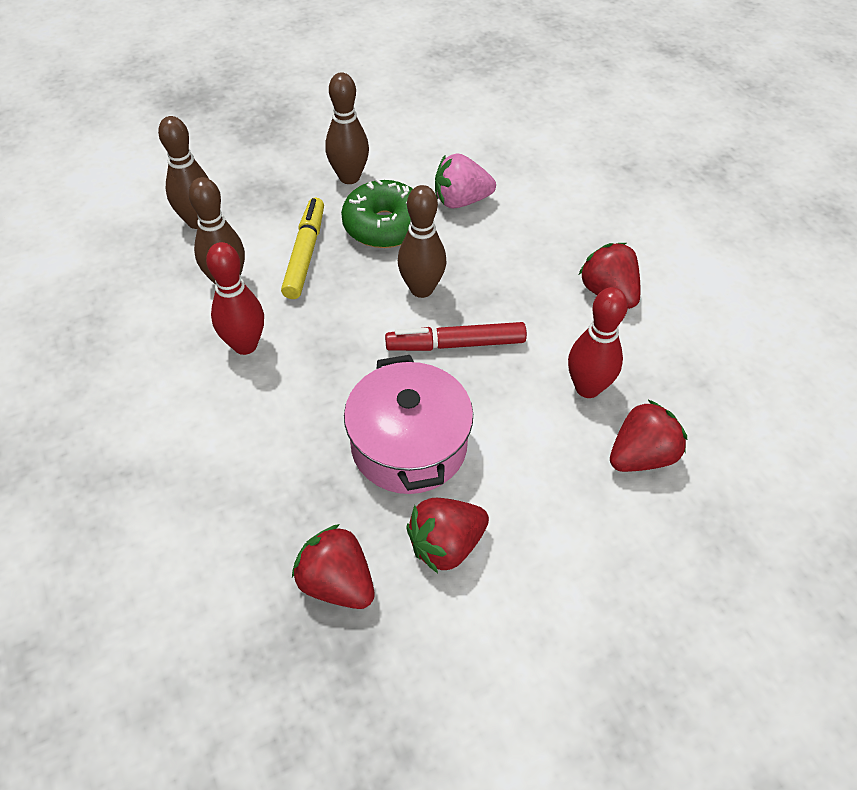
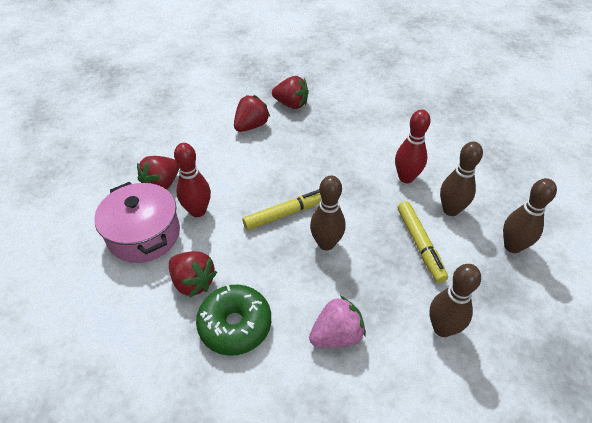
camera: 160 degrees right, 5 degrees down
(384, 226) = (382, 287): green donut -> green donut (235, 325)
(409, 445) = (287, 156): pink pot -> pink pot (144, 235)
(455, 344) = (286, 213): red marker -> yellow marker

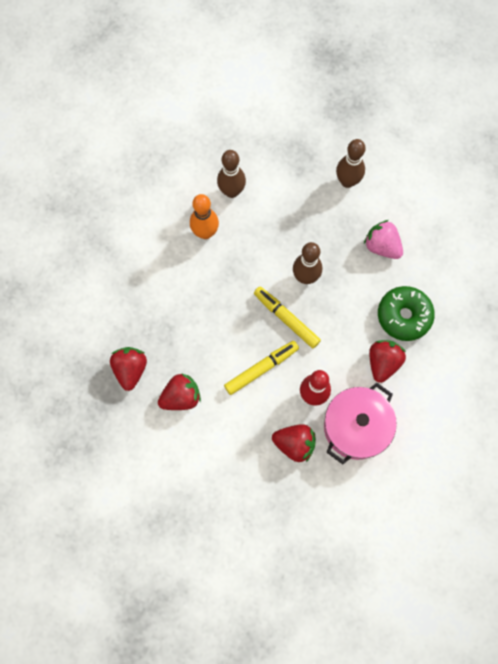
camera: 110 degrees left, 25 degrees up
(251, 126) = (181, 397): red strawberry -> red strawberry turned 135 degrees clockwise
(406, 178) = (205, 232): red bowling pin -> orange bowling pin
(420, 245) = (279, 208): yellow marker -> yellow marker (261, 369)
(512, 246) = (254, 144): brown bowling pin -> none

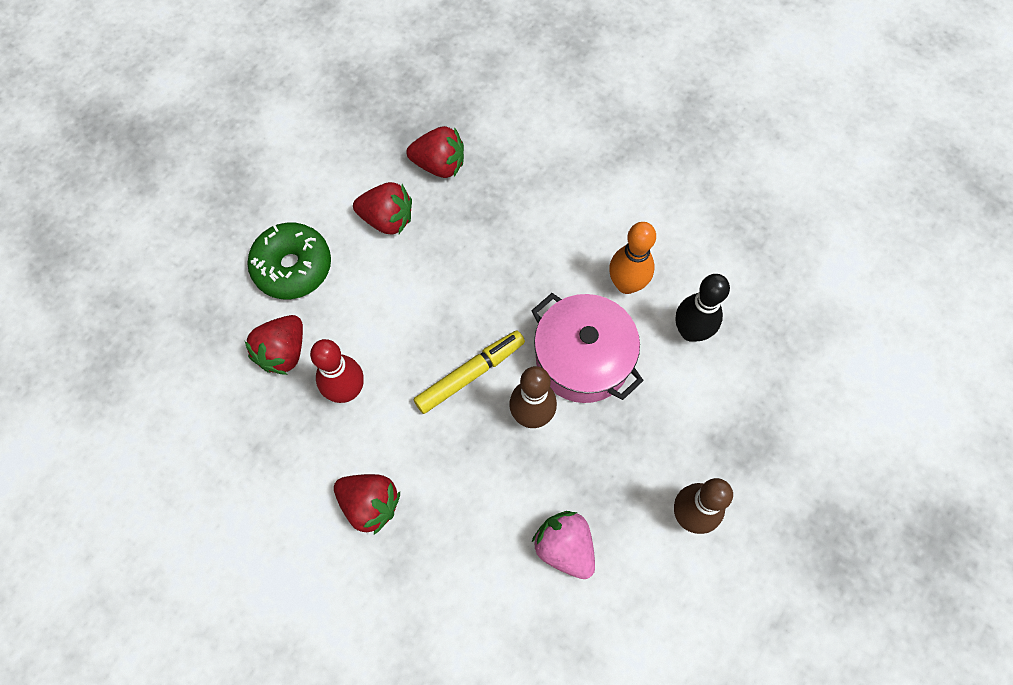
camera: 100 degrees right, 5 degrees down
(181, 397) = (387, 219): red strawberry -> red strawberry turned 60 degrees counterclockwise
(231, 191) = (690, 331): brown bowling pin -> black bowling pin
(261, 369) = (402, 327): yellow marker -> none
(356, 427) = (283, 442): pink pot -> pink pot (583, 359)
(382, 246) = (564, 547): pink strawberry -> pink strawberry turned 90 degrees counterclockwise
(404, 316) = (438, 556): green donut -> green donut (293, 267)

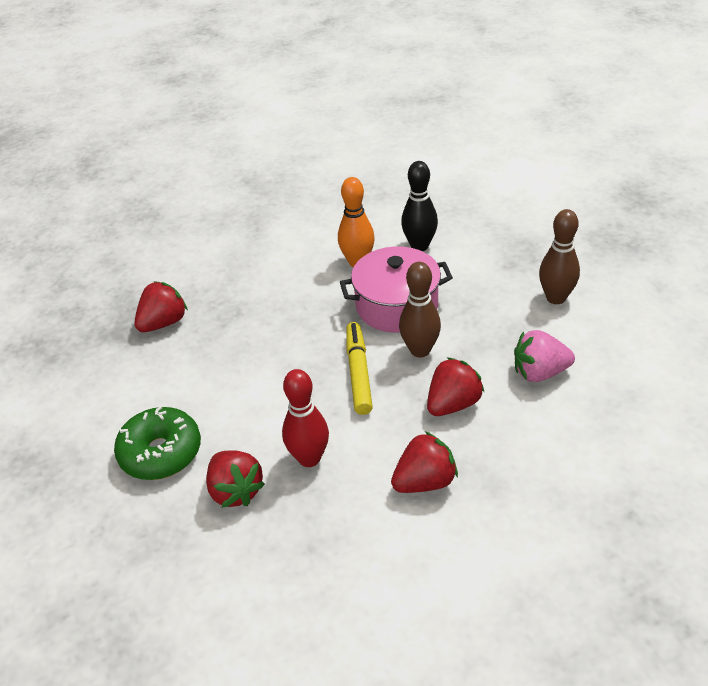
camera: 55 degrees left, 25 degrees down
(387, 219) = (179, 372): red strawberry -> red strawberry (453, 404)

